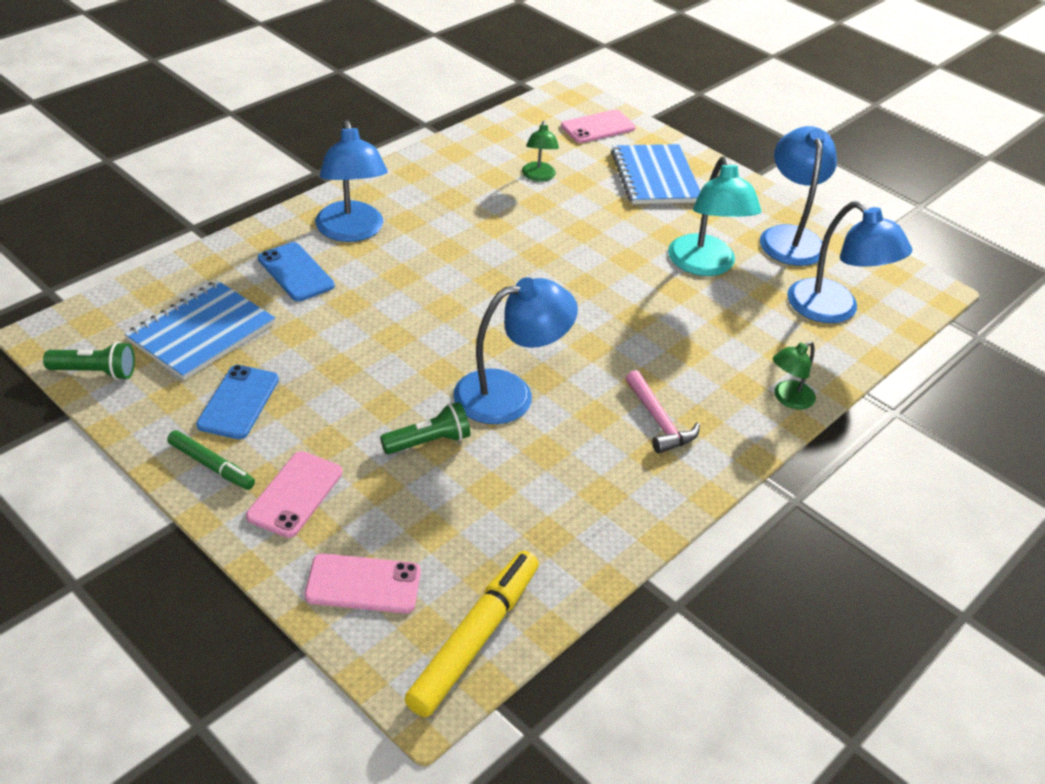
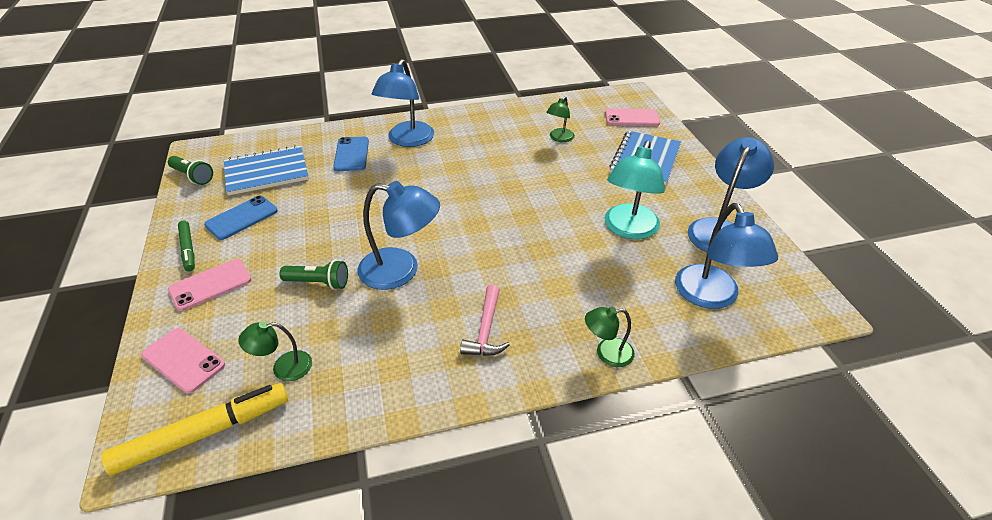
camera: 35 degrees right, 0 degrees up
(488, 542) = (283, 367): none -> green lamp

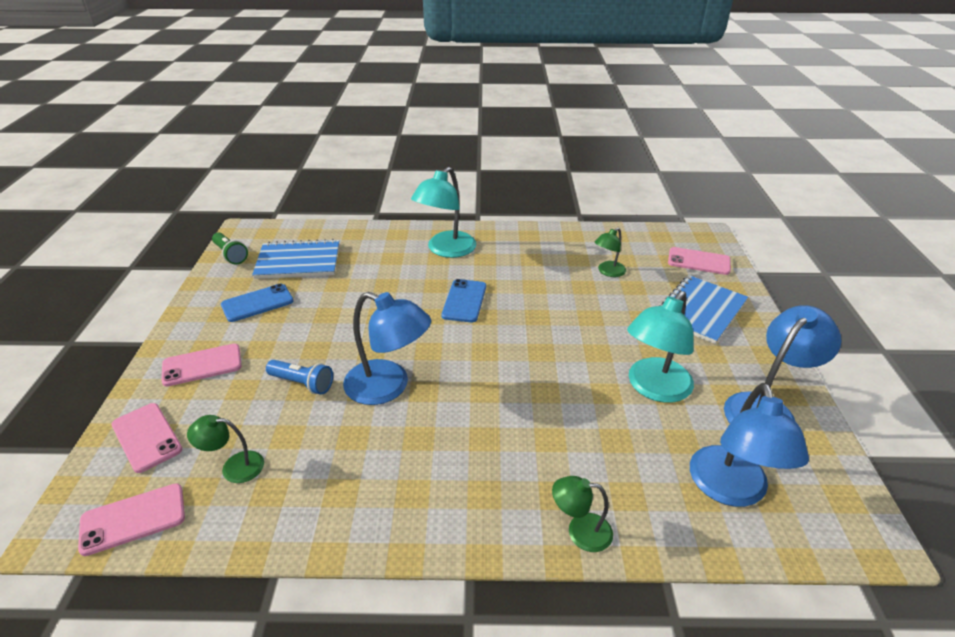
camera: 15 degrees right, 5 degrees down
(188, 249) = (197, 326): green marker -> none
(204, 433) = (133, 519): yellow marker -> pink phone
(318, 283) = (302, 383): green flashlight -> blue flashlight
(351, 154) = (385, 256): blue phone -> blue phone (464, 301)
(407, 140) = (446, 250): blue lamp -> turquoise lamp
(486, 330) = (453, 472): pink hammer -> none

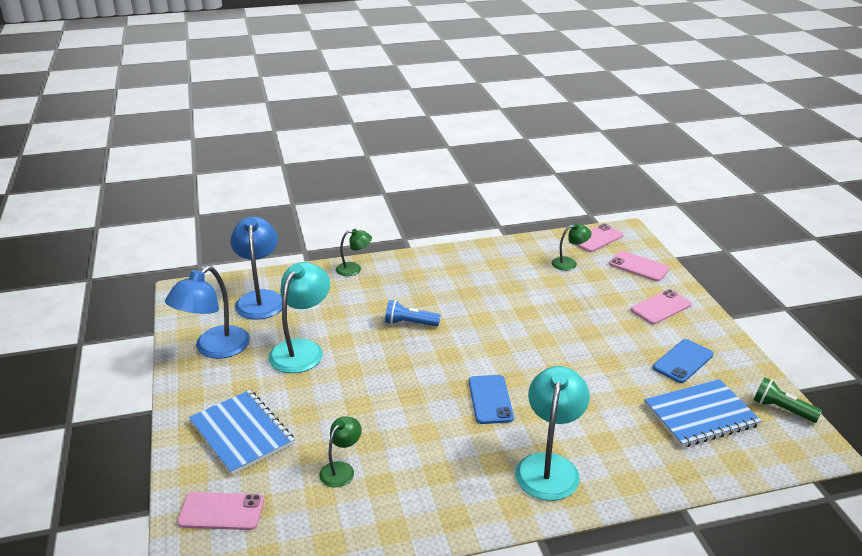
camera: 165 degrees right, 5 degrees down
(302, 383) = (574, 308): blue flashlight -> blue flashlight (410, 323)
(388, 387) = (509, 317): blue lamp -> none
(700, 310) = (241, 433): blue notebook -> blue notebook turned 60 degrees counterclockwise

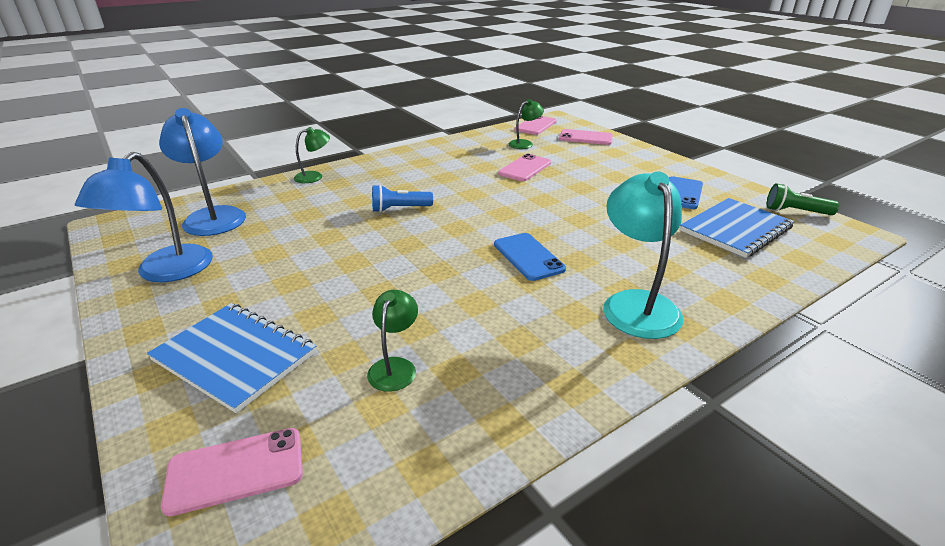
camera: 20 degrees left, 0 degrees up
(302, 349) = (284, 252): turquoise lamp -> none
(661, 307) = (628, 160): pink phone -> pink phone (525, 168)

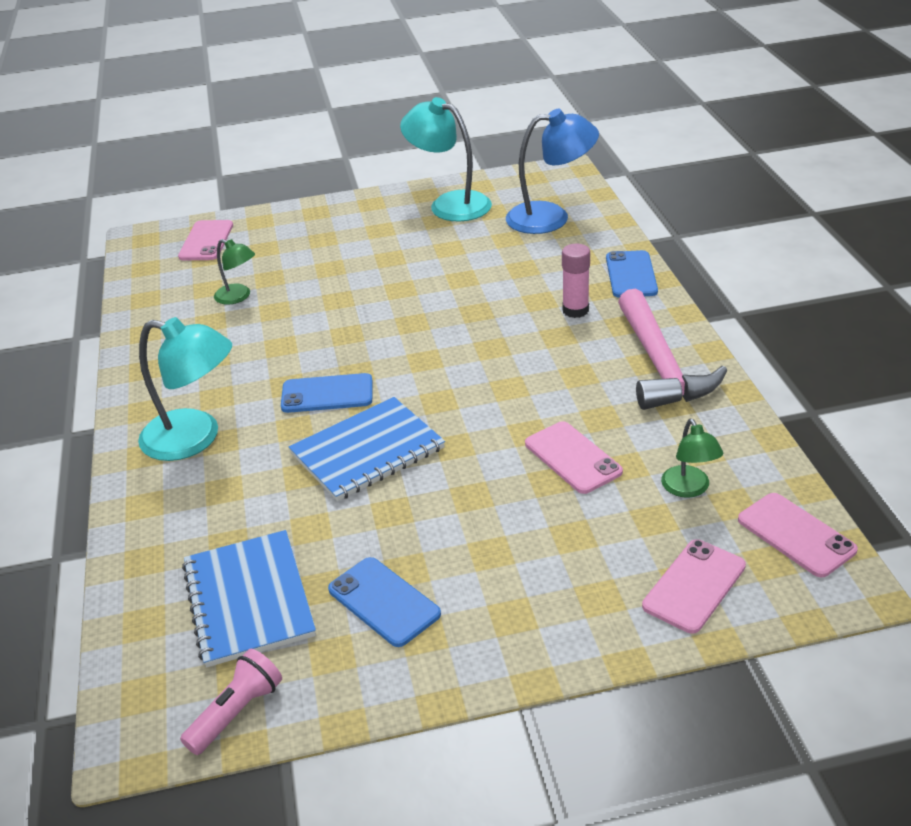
camera: 115 degrees right, 5 degrees up
(166, 272) = (449, 204): blue lamp -> turquoise lamp
(235, 356) = (308, 237): blue notebook -> blue notebook (367, 451)
(314, 176) = (631, 275): green lamp -> blue phone
(368, 187) = (575, 310): none -> pink glue stick
(399, 209) = (498, 326): blue flashlight -> none
(422, 158) = (660, 365): none -> pink hammer
(795, 212) = (236, 712): green flashlight -> pink flashlight

